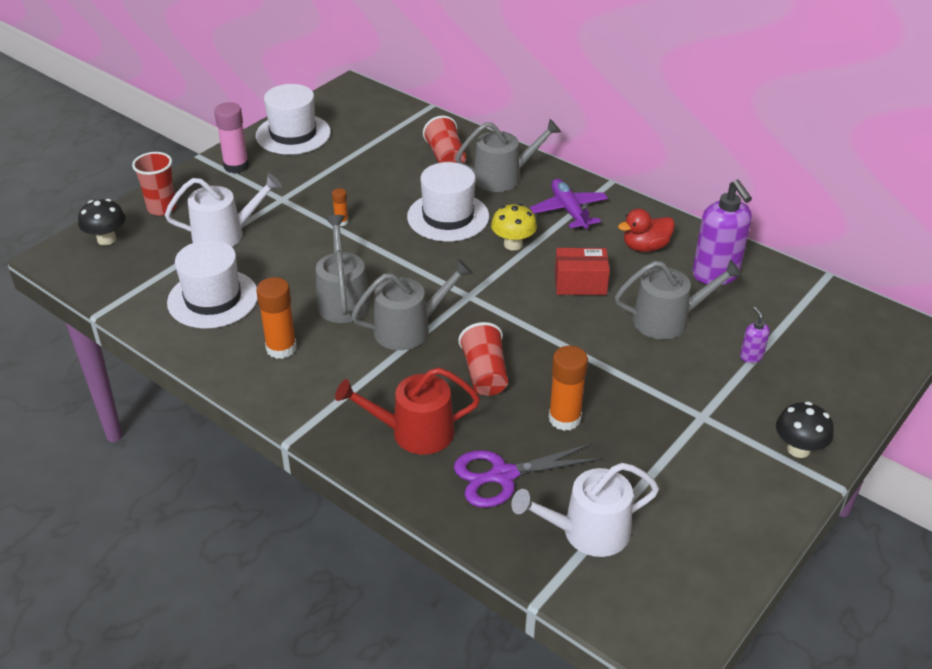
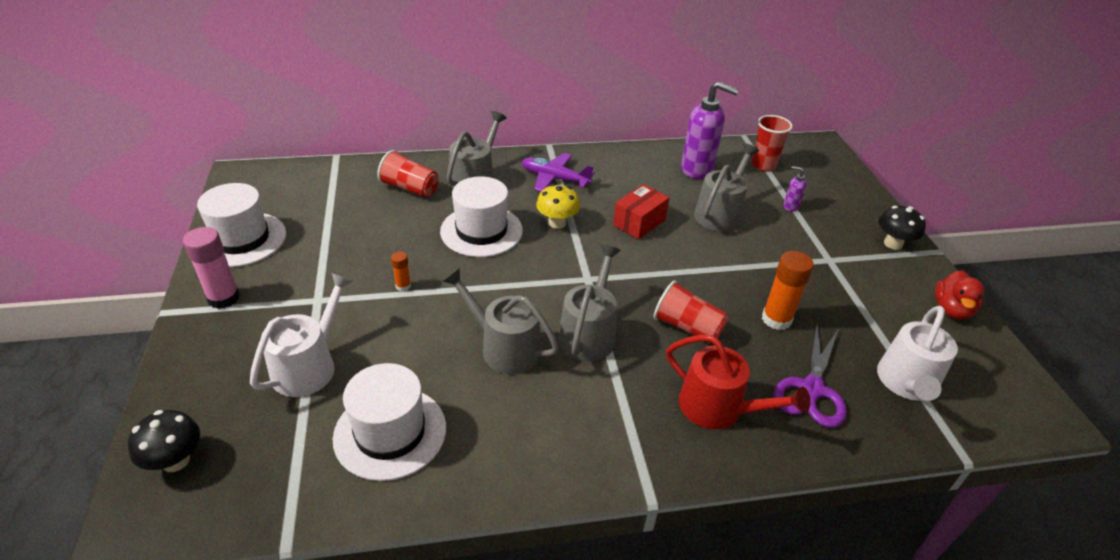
camera: 50 degrees left, 0 degrees up
(162, 208) = (198, 386): red cup -> red cup (763, 165)
(281, 348) = (521, 427): orange glue stick -> none
(415, 432) = (718, 408): red watering can -> red watering can turned 90 degrees counterclockwise
(645, 247) = (635, 175): red duck -> red duck (951, 309)

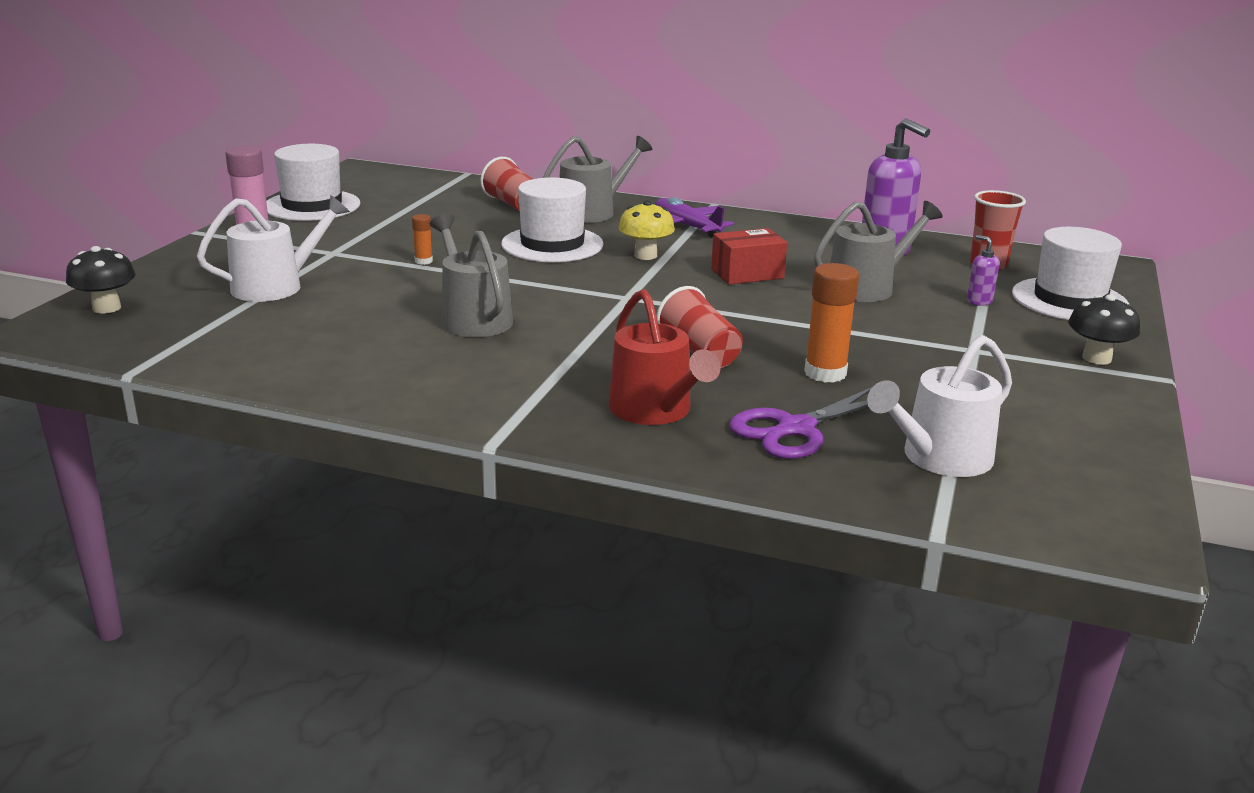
camera: 30 degrees right, 15 degrees down
(390, 432) = (296, 338): white hat -> white hat (1069, 300)
(589, 333) = (576, 330): grey watering can -> none
(951, 309) = (1107, 425): red duck -> none

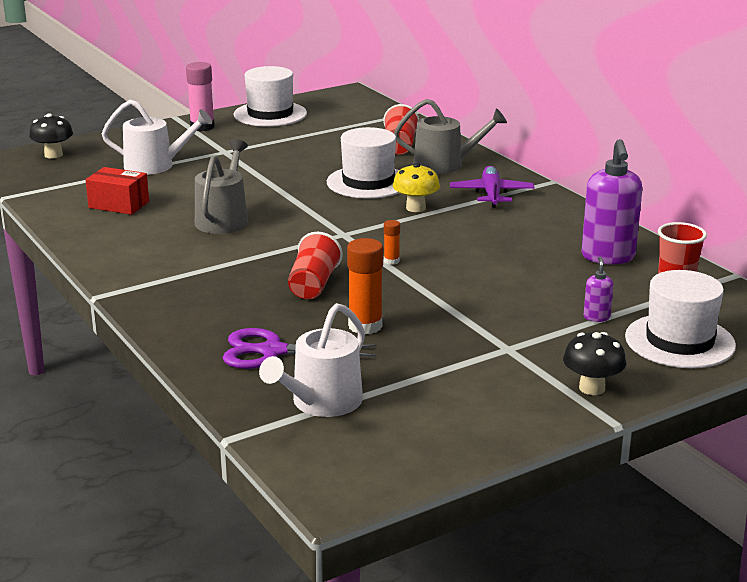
camera: 40 degrees right, 0 degrees up
(423, 261) = (265, 172): orange glue stick -> orange glue stick (391, 261)
(654, 410) = (215, 310): red watering can -> none
(747, 274) = (460, 242): red box -> red box (119, 205)
(866, 287) = (529, 279): grey watering can -> none
(940, 458) = (322, 402): white watering can -> white watering can turned 60 degrees counterclockwise

